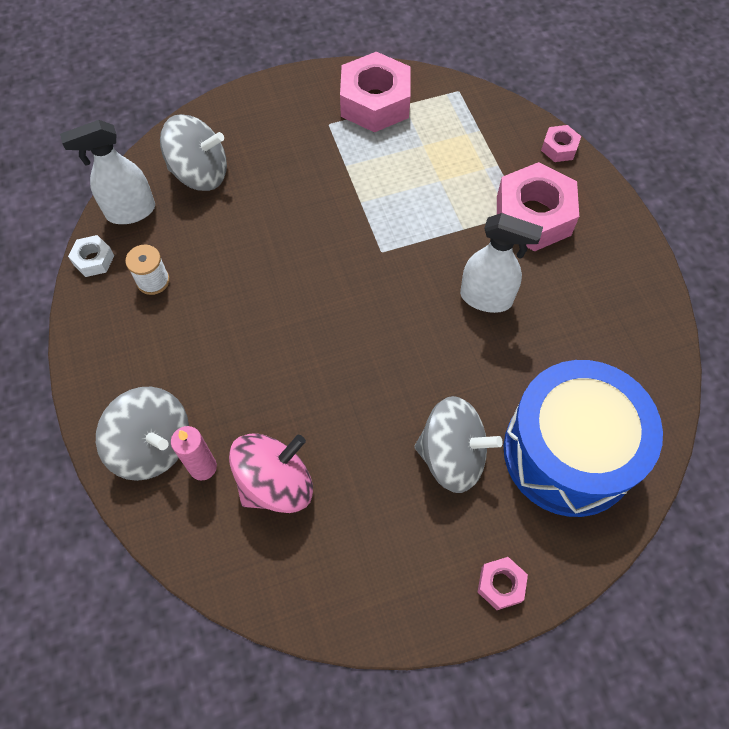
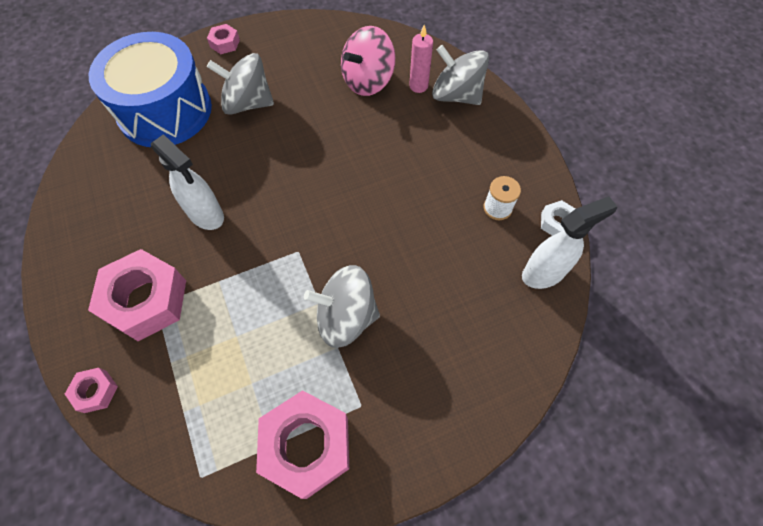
camera: 175 degrees right, 0 degrees up
(200, 173) = (489, 323): grey spinning top -> grey spinning top (346, 317)
(486, 298) = (206, 215): white spray bottle -> white spray bottle turned 150 degrees counterclockwise

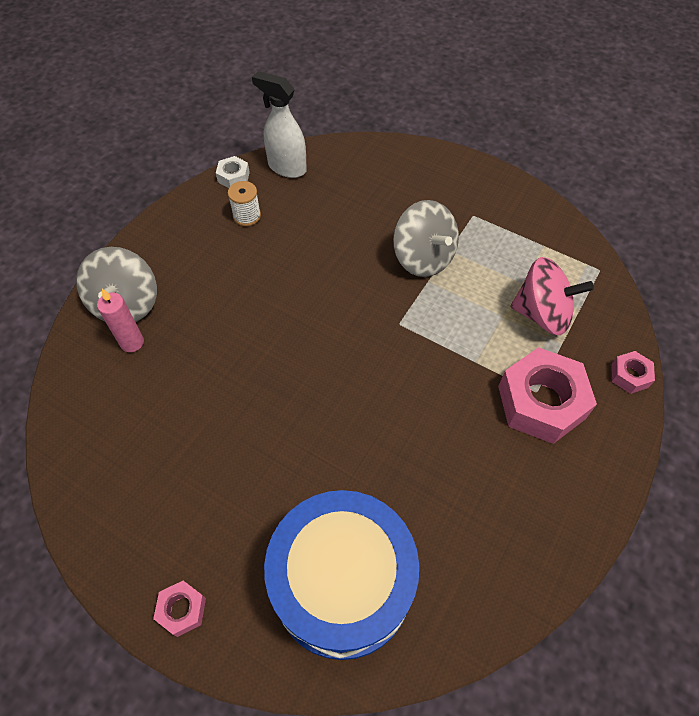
camera: 125 degrees left, 5 degrees down
(206, 215) = (428, 422): white spray bottle -> none
(248, 103) = (266, 495): grey spinning top -> none
(307, 446) = (524, 227): pink nut -> none
(368, 81) = (152, 393): pink spinning top -> pink spinning top (542, 314)

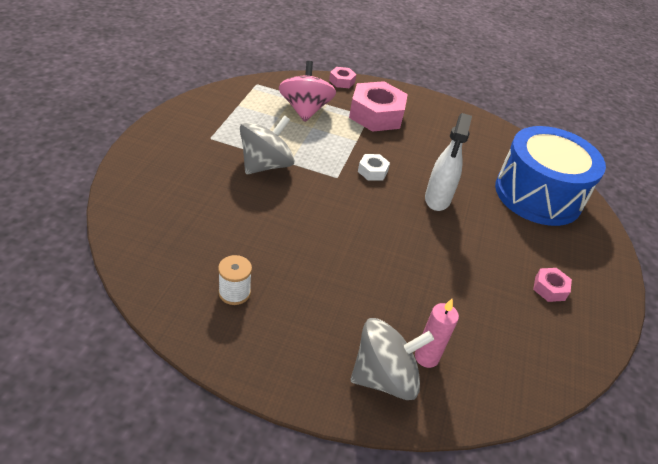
camera: 110 degrees left, 15 degrees down
(182, 610) = (604, 268): pink nut -> pink nut (549, 288)
(233, 177) = (171, 316): white nut -> white nut (372, 171)
(286, 167) = (152, 268): white spray bottle -> white spray bottle (437, 199)

